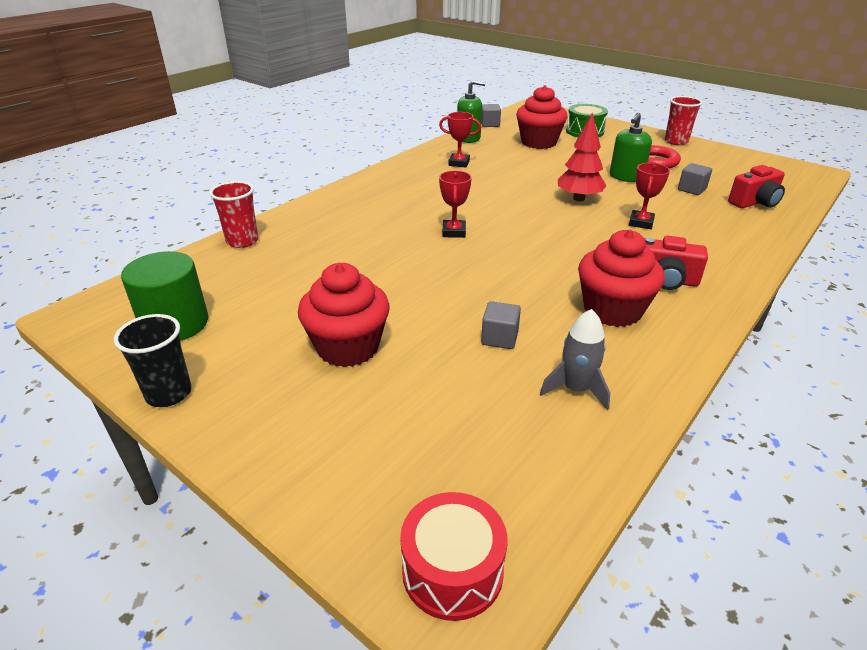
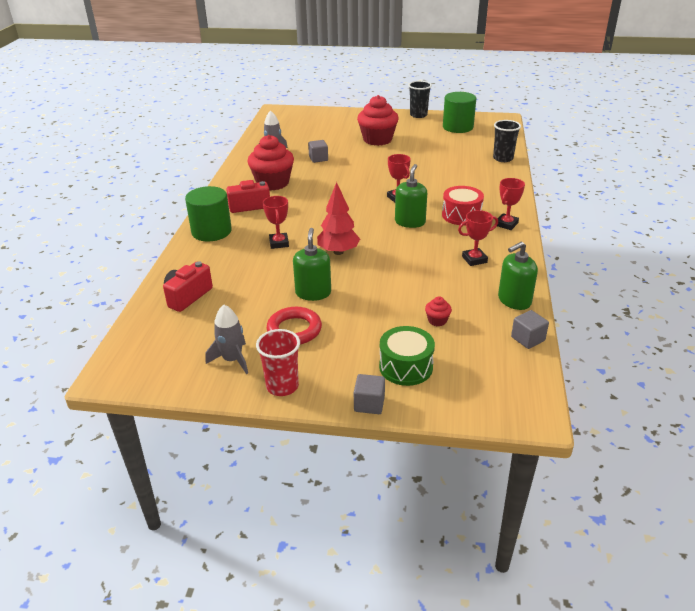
camera: 150 degrees right, 0 degrees up
(242, 241) = (503, 158): red cup -> black cup
(385, 177) = (506, 224): none -> red trophy
(452, 571) = (286, 114): red drum -> red drum (461, 215)
(474, 204) = (410, 222): none -> green soap dispenser
(538, 142) = (437, 320): red cupcake -> red cupcake, size x0.42
(691, 189) = (246, 295): grey cube -> grey cube (369, 404)
(711, 158) = (232, 360): none -> grey rocket
(728, 259) = (211, 231): none -> green cylinder

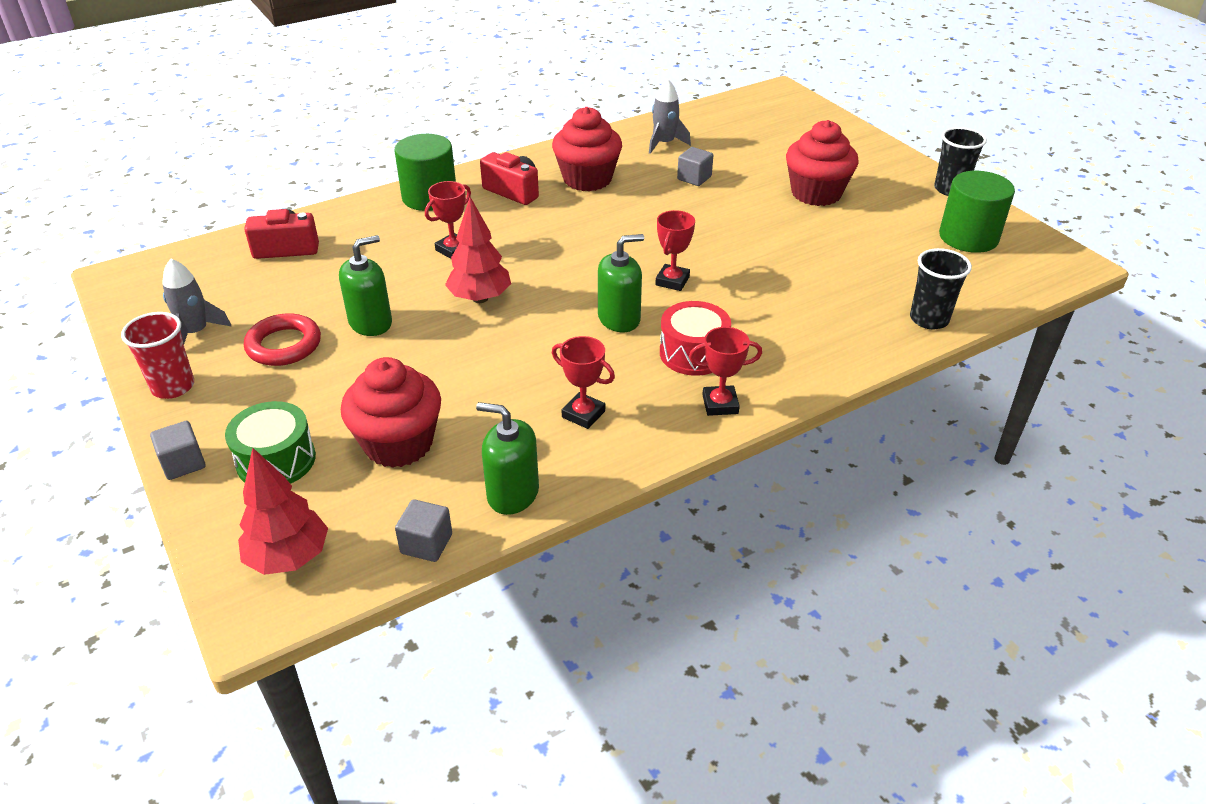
camera: 50 degrees right, 5 degrees up
(437, 320) = (398, 444): red cupcake -> red cupcake, size x2.39
(497, 388) = (289, 558): none -> red tree

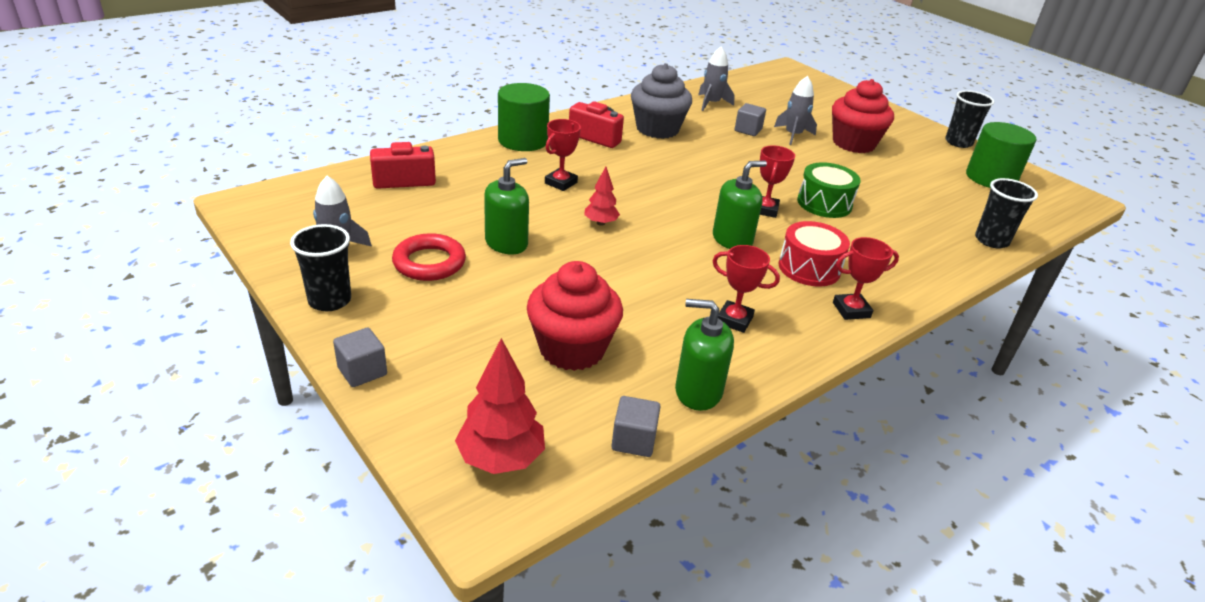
camera: 10 degrees left, 5 degrees down
(173, 387) = (330, 300): red cup -> black cup
(276, 460) = (456, 366): green drum -> green drum (824, 203)
(480, 298) = (600, 223): red tree -> red tree, size x0.60
(587, 179) = (657, 129): red cupcake -> grey cupcake
(746, 184) = (793, 135): none -> grey rocket

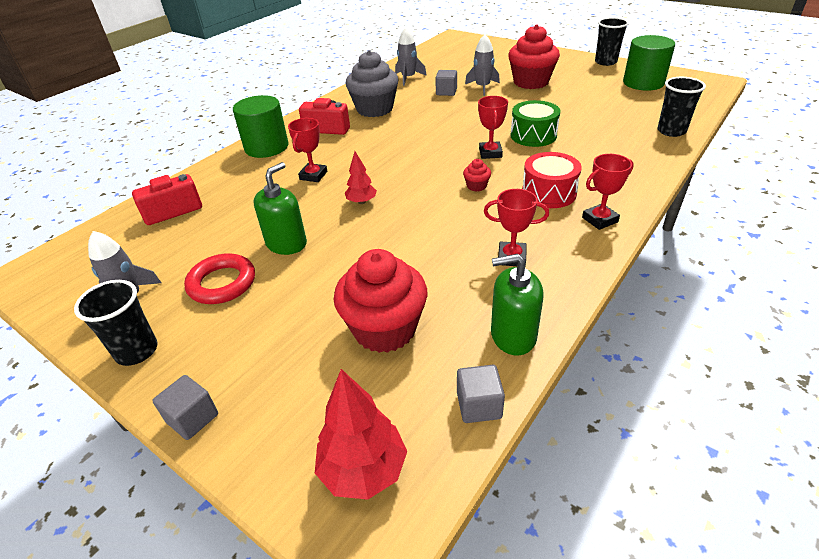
camera: 10 degrees left, 5 degrees up
(732, 240) = (476, 186): green soap dispenser -> red cupcake

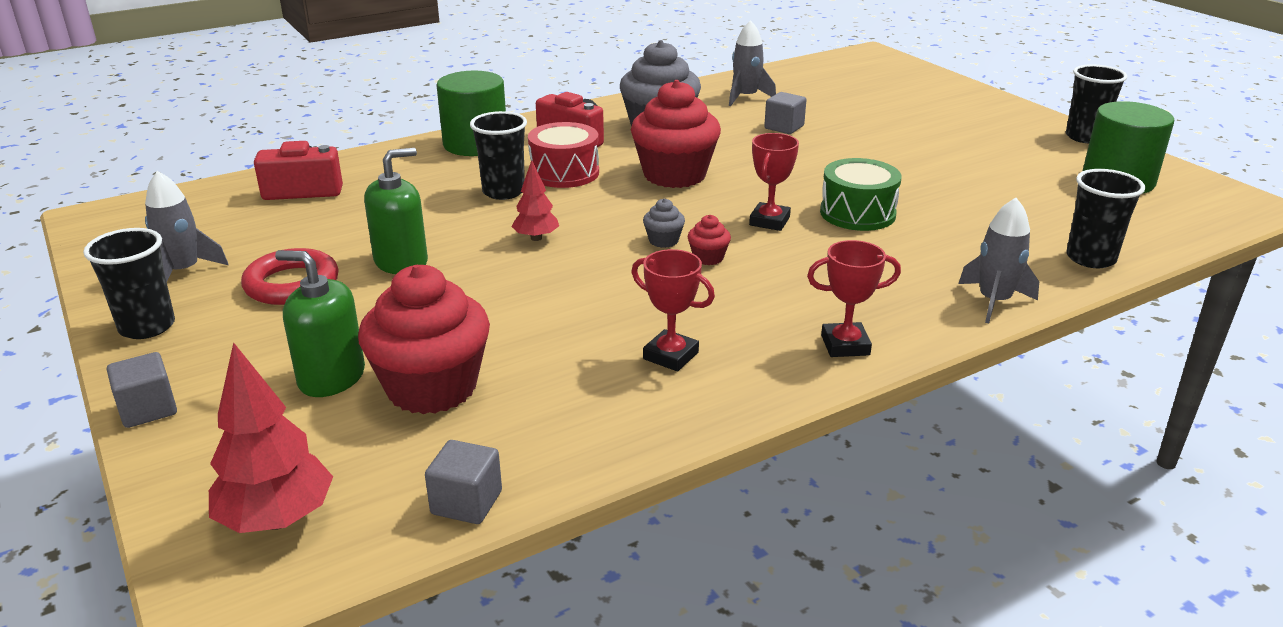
camera: 20 degrees right, 10 degrees down
(313, 175) = (503, 192): red trophy -> black cup
(441, 182) = (663, 241): none -> grey cupcake
(482, 87) = (845, 132): grey rocket -> grey rocket (994, 301)
(513, 335) = (582, 444): green soap dispenser -> green soap dispenser (331, 377)
(531, 82) = (928, 141): red cupcake -> red cupcake (674, 175)
(549, 193) = (804, 292): red drum -> red drum (564, 173)

